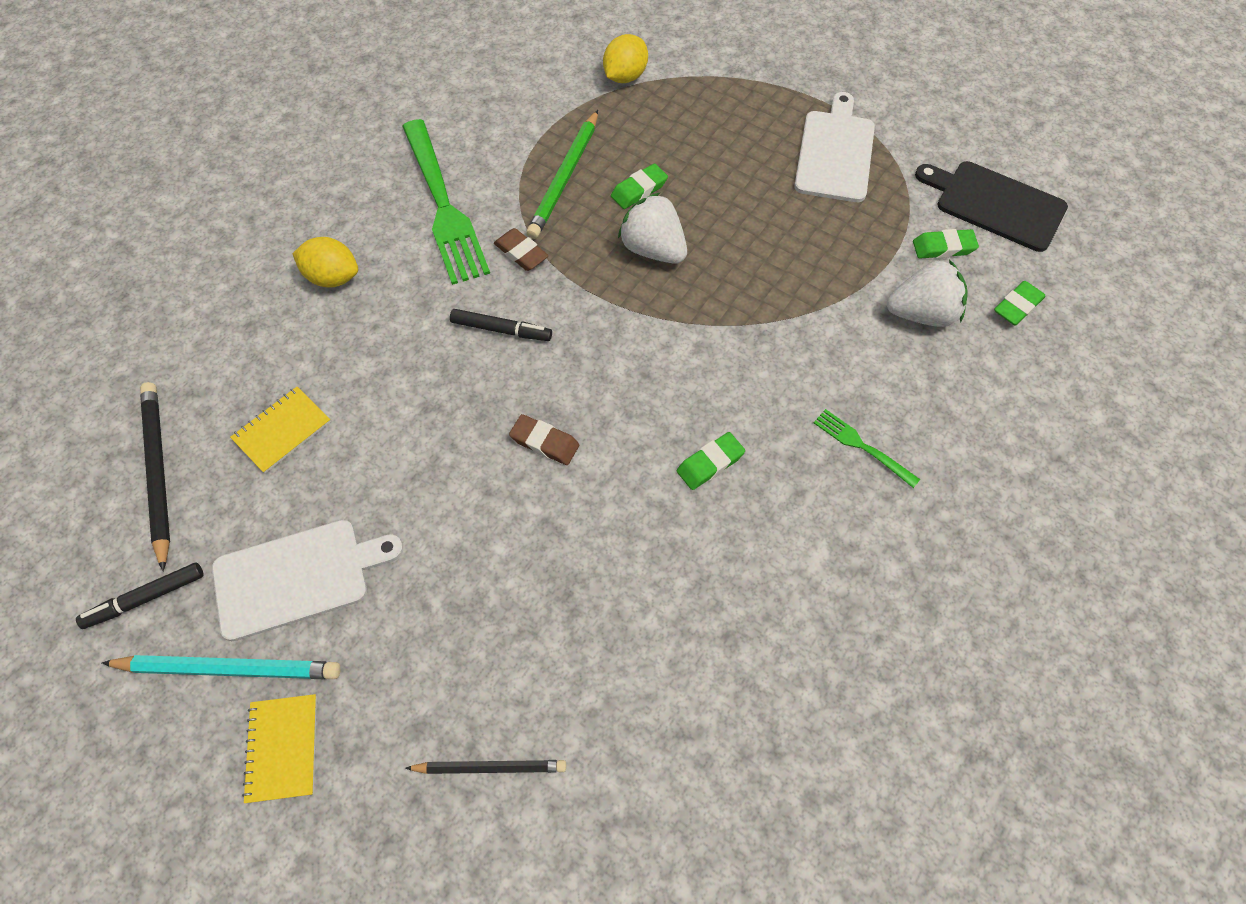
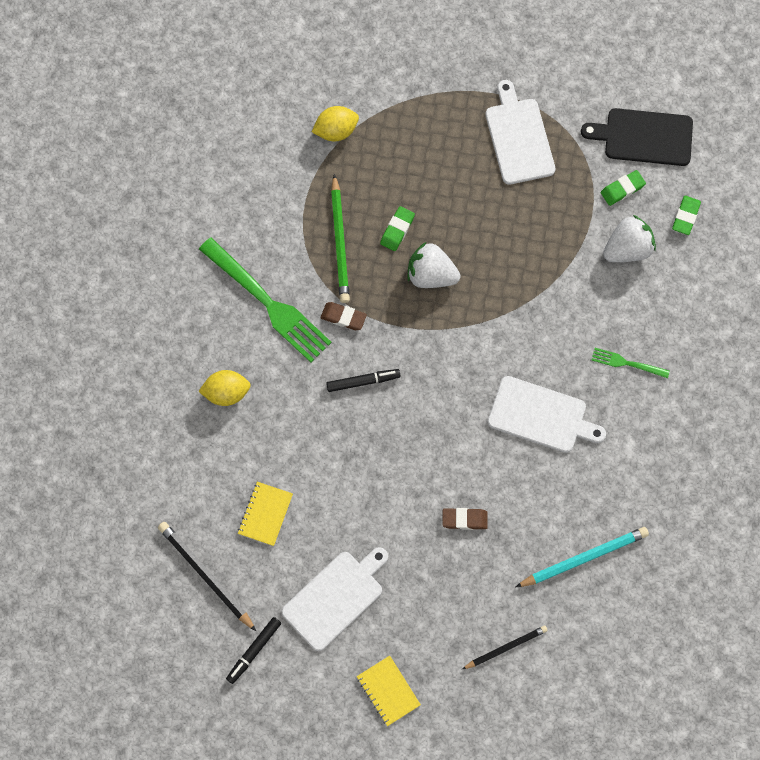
camera: 25 degrees left, 10 degrees up
(229, 668) = (330, 665): turquoise pencil -> turquoise pencil (584, 558)
(544, 442) = (434, 447): brown eraser -> brown eraser (464, 519)
(625, 76) = (336, 131): yellow lemon -> yellow lemon turned 60 degrees clockwise
(710, 463) = (541, 416): green eraser -> white cutting board

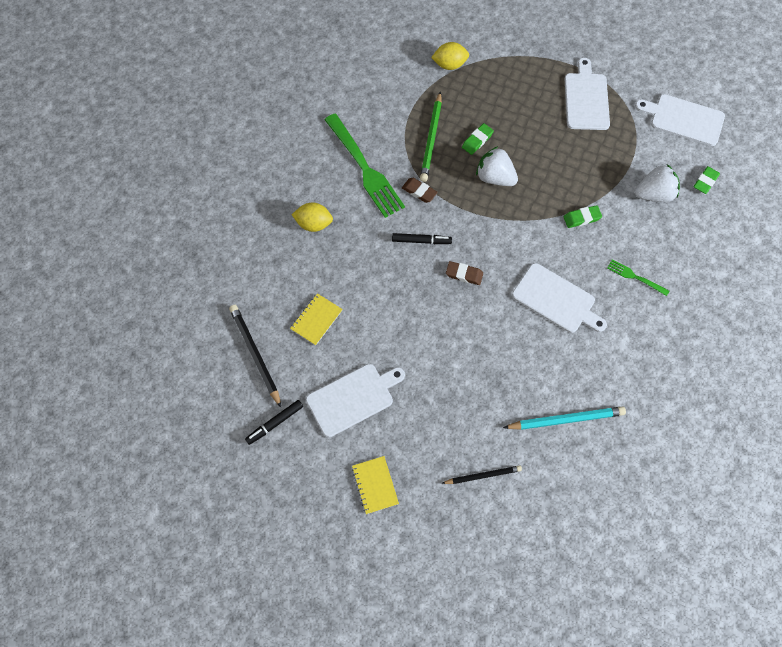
camera: 15 degrees right, 5 degrees down
(464, 519) = (474, 364): brown eraser -> brown eraser (464, 274)
(622, 189) = (659, 151): green eraser -> green eraser (581, 218)
(644, 137) = (683, 119): black cutting board -> white cutting board

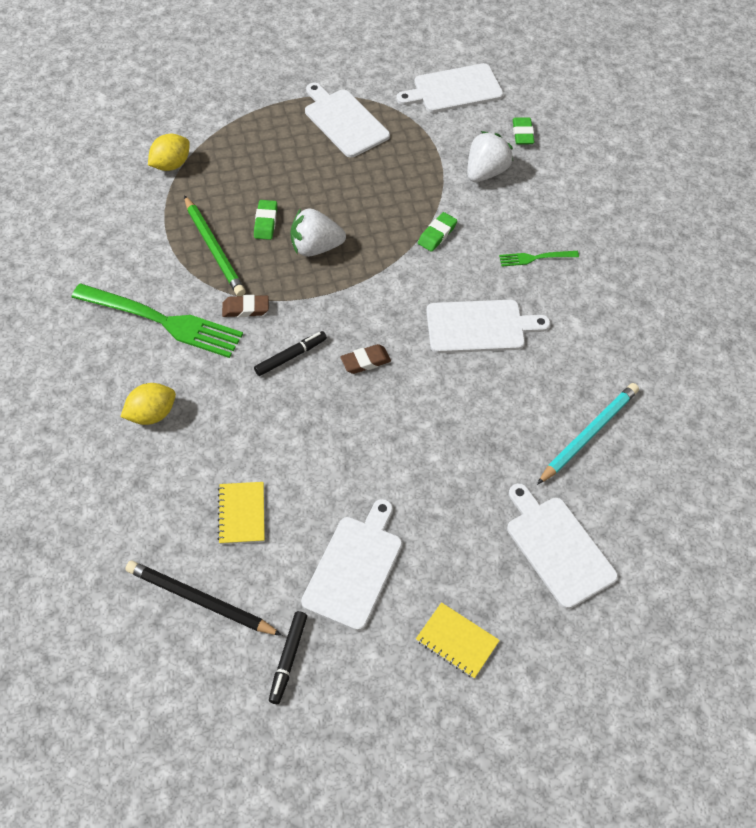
camera: 40 degrees left, 10 degrees down
(483, 475) = (558, 547): black pencil -> white cutting board

